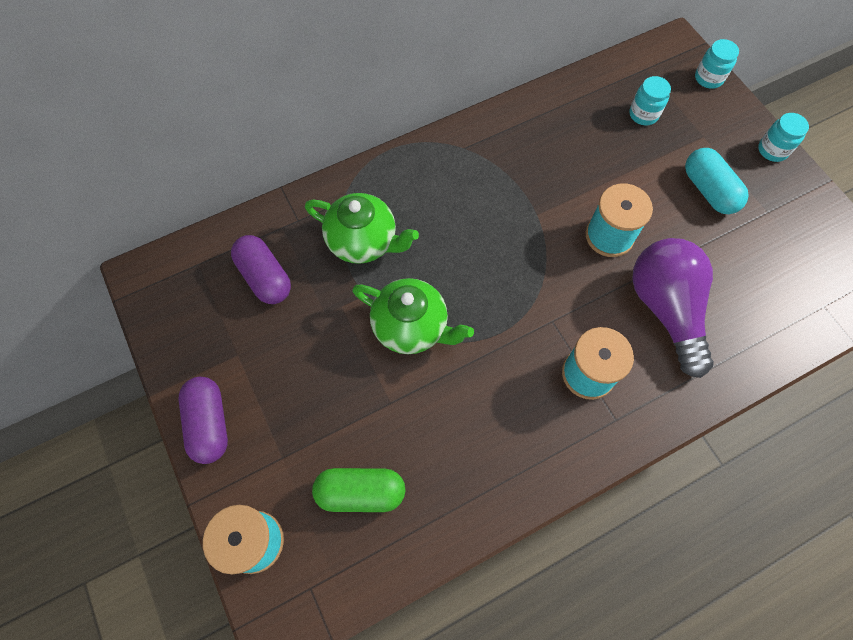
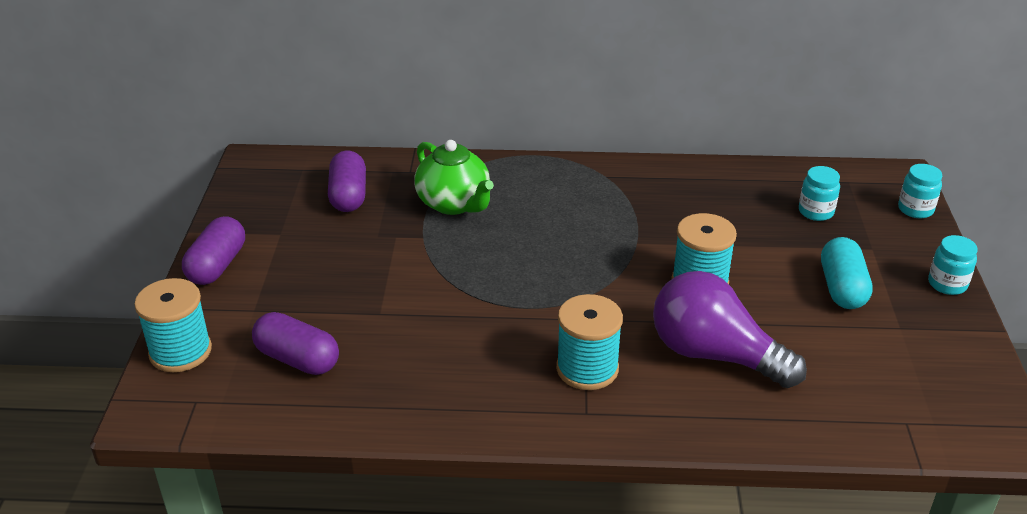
camera: 30 degrees right, 30 degrees down
(361, 492) = (297, 359): green capsule -> purple capsule
(411, 327) = (445, 272): green teapot -> none
(665, 308) = (714, 355): purple light bulb -> purple light bulb turned 75 degrees counterclockwise

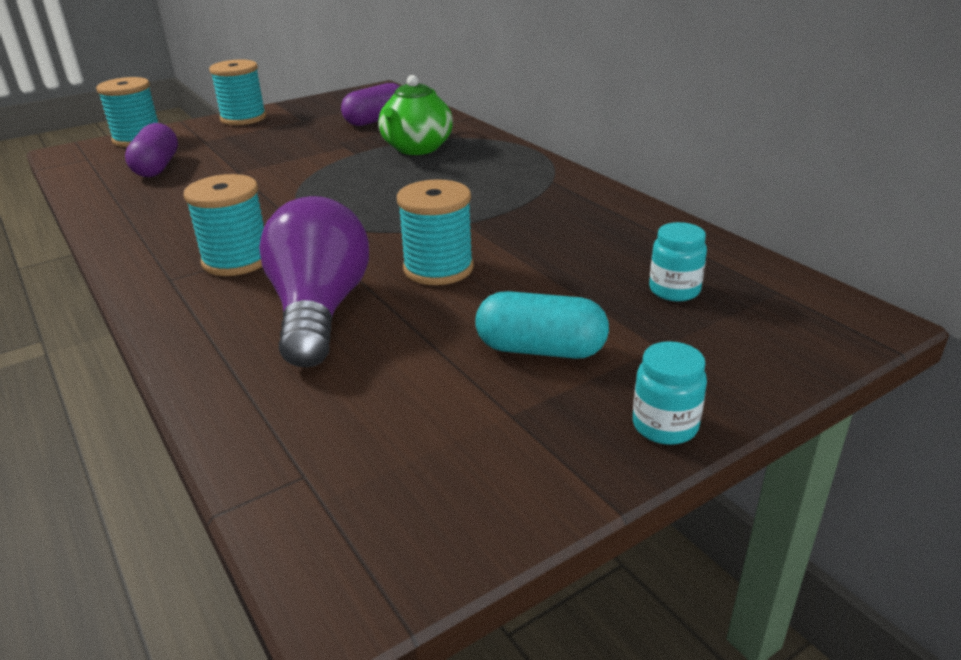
camera: 55 degrees right, 5 degrees down
(217, 265) = (243, 118): purple capsule -> turquoise spool
(842, 288) = (540, 349): turquoise capsule -> turquoise capsule turned 45 degrees clockwise
(915, 209) = (804, 353): turquoise jar -> none

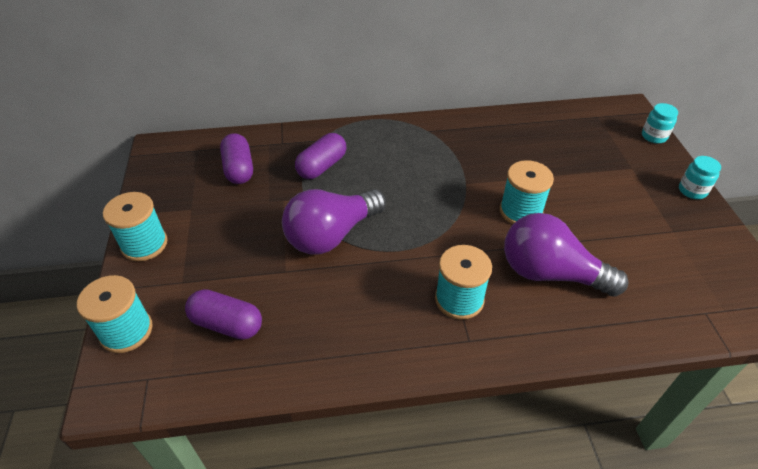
camera: 65 degrees left, 15 degrees up
(305, 177) = (331, 235): none -> purple light bulb
(416, 148) = (322, 166): green teapot -> purple capsule
(540, 349) = (622, 203): turquoise capsule -> none
(674, 290) = (584, 143): turquoise jar -> turquoise jar (654, 136)

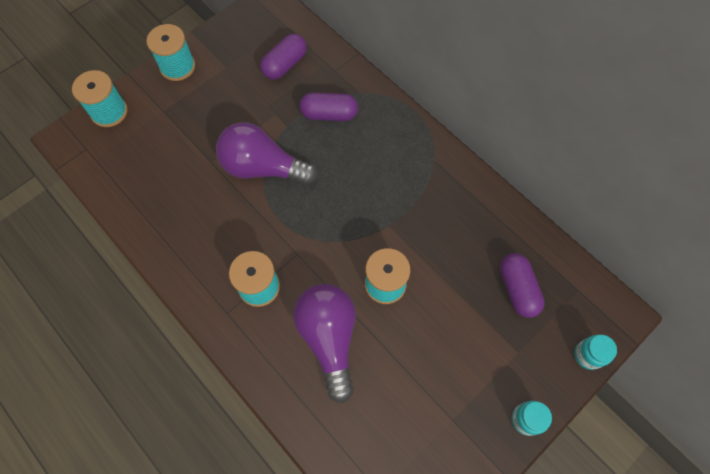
camera: 55 degrees right, 20 degrees up
(227, 324) = (147, 160): purple capsule -> purple capsule (517, 289)

